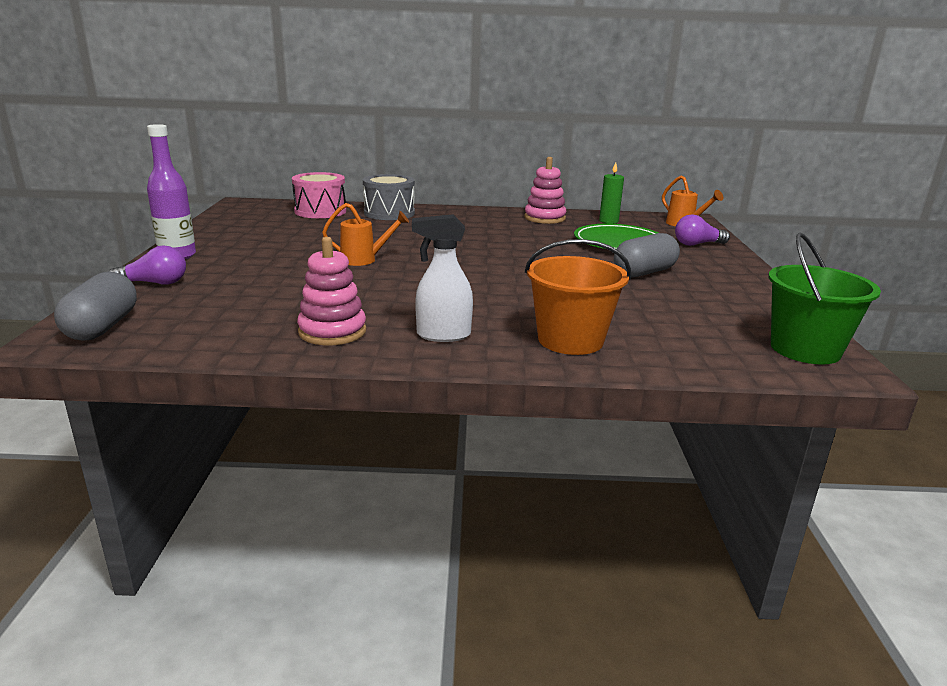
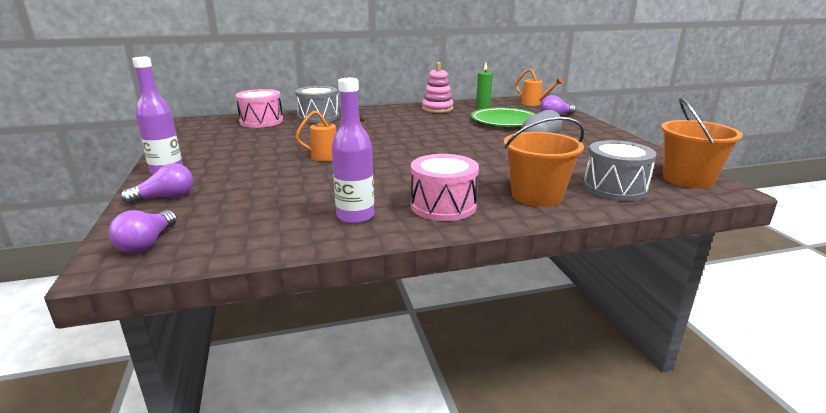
camera: 15 degrees left, 0 degrees up
(102, 327) = (147, 243): grey capsule -> purple light bulb
(332, 331) = (355, 216): pink stacking toy -> purple bottle
(443, 335) = (443, 206): white spray bottle -> pink drum
(685, 346) = (614, 188): none -> grey drum
(805, 349) = (688, 179): green bucket -> orange bucket

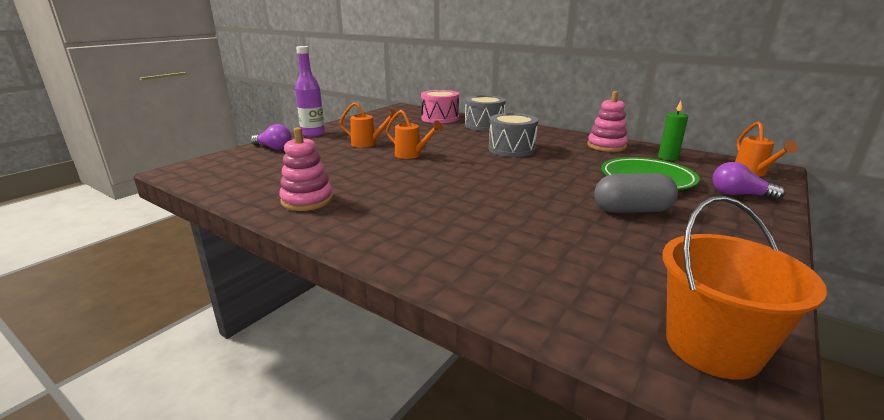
camera: 50 degrees right, 0 degrees up
(147, 243) = (207, 168): purple light bulb -> none
(261, 160) = (368, 144): none -> orange watering can
(355, 216) = (307, 200): purple bottle -> pink stacking toy
(443, 206) = (369, 222): pink drum -> none
(536, 196) = (458, 255): orange bucket -> none
(614, 188) = (561, 294): grey drum -> grey drum (511, 149)

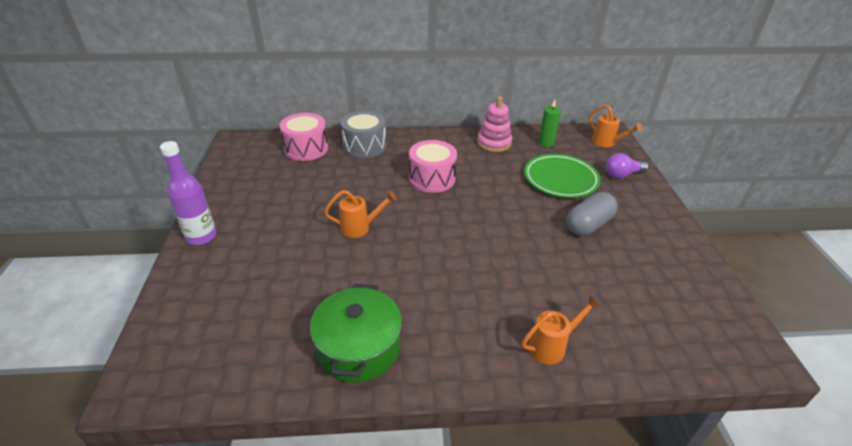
camera: 40 degrees left, 15 degrees up
(274, 148) = (193, 285): purple light bulb -> none
(307, 200) = (359, 348): pink stacking toy -> green pot
(368, 144) = (291, 228): orange watering can -> orange watering can (552, 346)
(511, 149) = (432, 178): grey drum -> pink drum
(712, 347) = (729, 332): orange bucket -> none

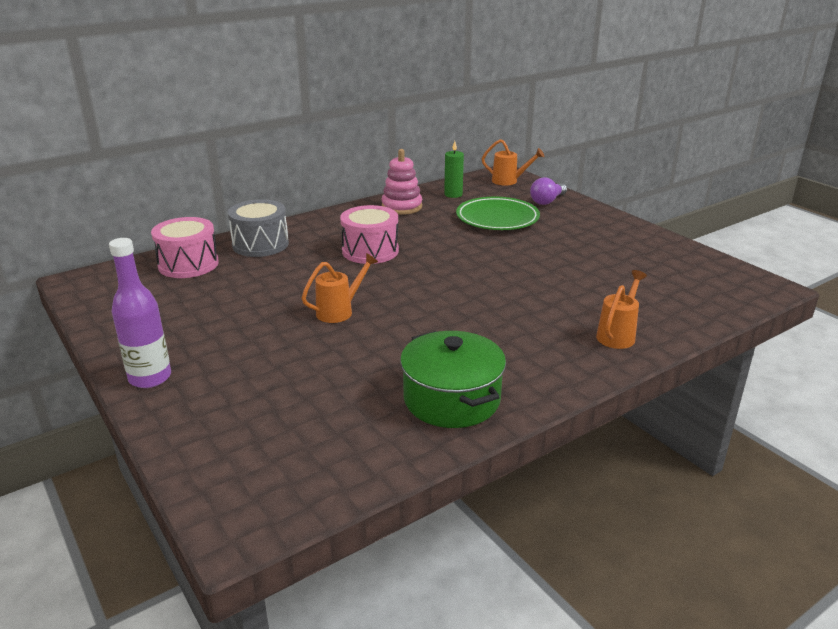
camera: 30 degrees left, 10 degrees down
(588, 225) = (558, 244): grey capsule -> none

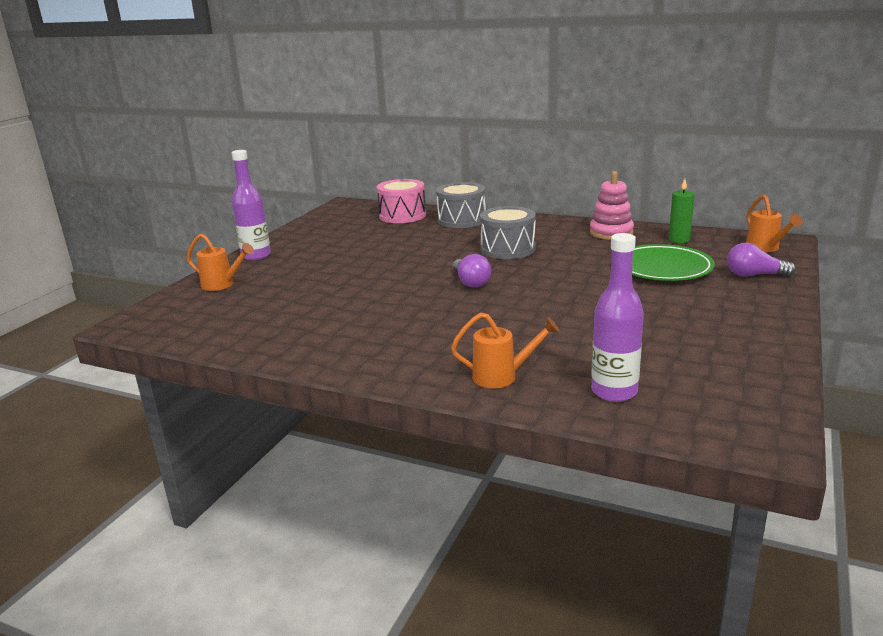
camera: 60 degrees right, 5 degrees down
(339, 311) = (397, 270): orange watering can -> orange watering can (222, 285)
(370, 251) = (508, 249): pink drum -> grey drum
(421, 289) = (470, 282): none -> purple light bulb
(451, 399) = (313, 339): green pot -> none
(675, 305) = (614, 391): none -> purple bottle

